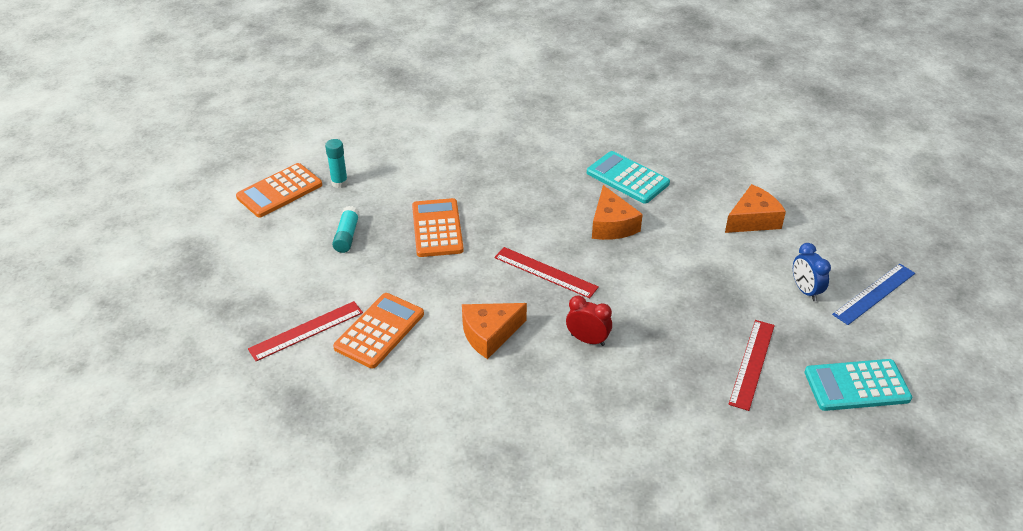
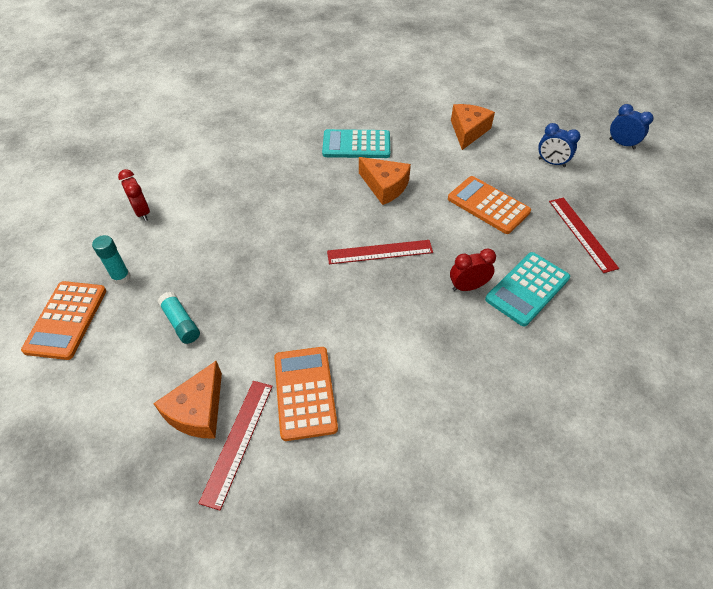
camera: 40 degrees left, 10 degrees up
(398, 144) = (142, 212): none -> red clock
(437, 228) = (256, 267): orange calculator -> orange calculator (488, 205)
(489, 334) = (395, 332): orange cheese -> orange cheese (198, 411)
(856, 386) = (649, 209): turquoise calculator -> turquoise calculator (527, 289)
(874, 293) = (587, 142): blue ruler -> none
(913, 315) = (621, 144): none -> blue clock

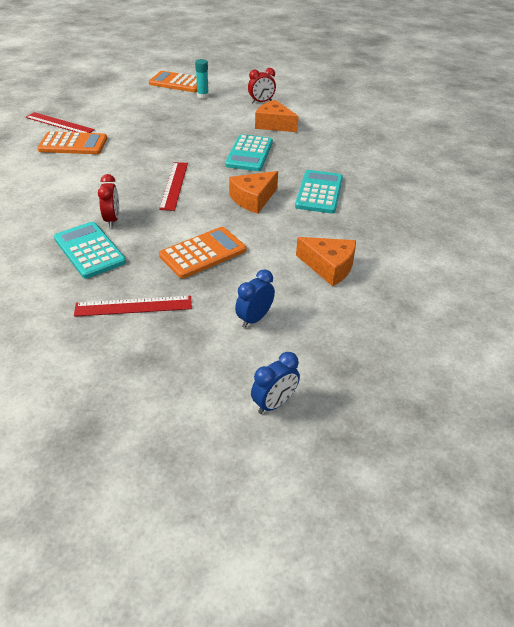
camera: 100 degrees right, 10 degrees down
(181, 323) = (154, 111): turquoise glue stick -> none
(198, 411) = (88, 114): orange cheese -> orange cheese (274, 125)
(290, 203) = (249, 154): none -> turquoise calculator

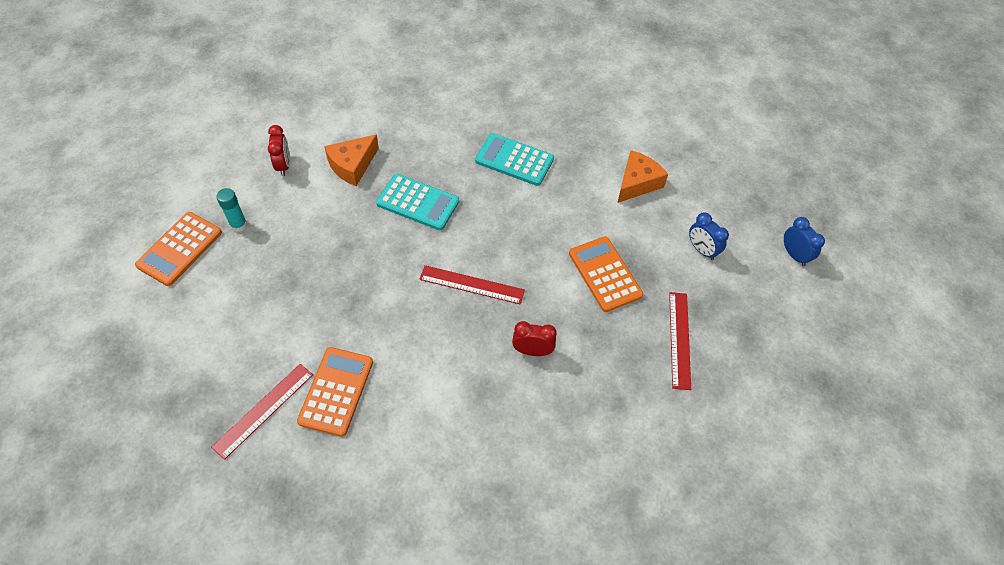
camera: 80 degrees left, 15 degrees up
(89, 250) = (587, 375): turquoise calculator -> none
(253, 199) = (516, 217): orange cheese -> none

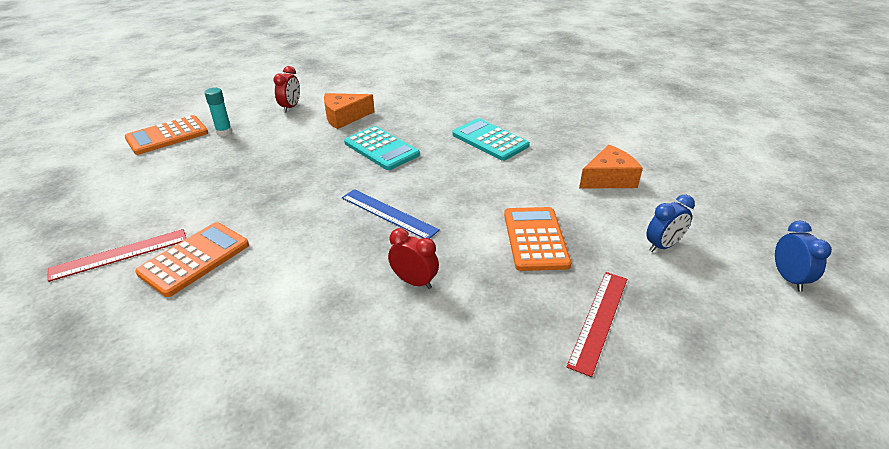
camera: 25 degrees right, 20 degrees down
(472, 285) = (388, 213): red ruler -> blue ruler
(701, 250) = (662, 246): blue clock -> blue clock turned 105 degrees counterclockwise

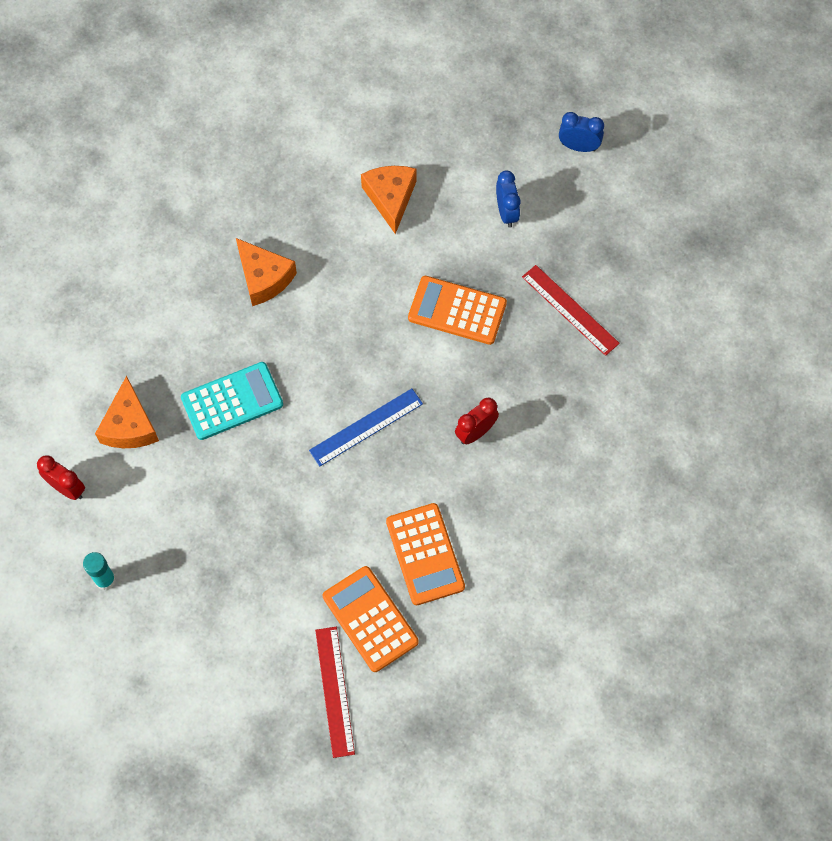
camera: 70 degrees left, 30 degrees up
(167, 136) = (84, 652): orange calculator -> orange calculator (425, 554)
(490, 140) = (264, 278): turquoise calculator -> orange cheese

